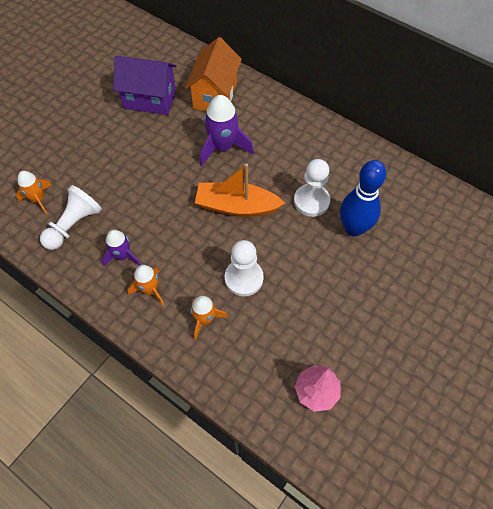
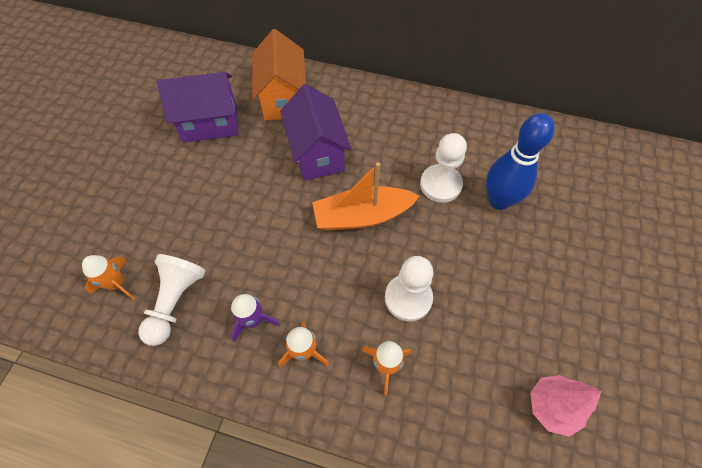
camera: 20 degrees left, 0 degrees up
(223, 147) = (317, 153): purple rocket -> purple house

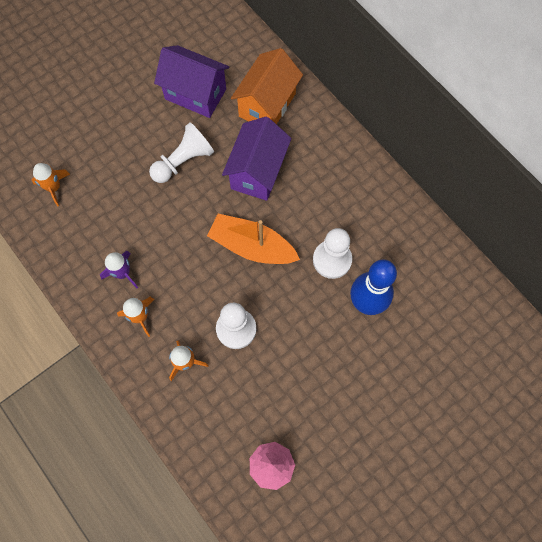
camera: 35 degrees right, 10 degrees up
(175, 302) = (82, 226): white pawn -> white pawn (183, 161)

